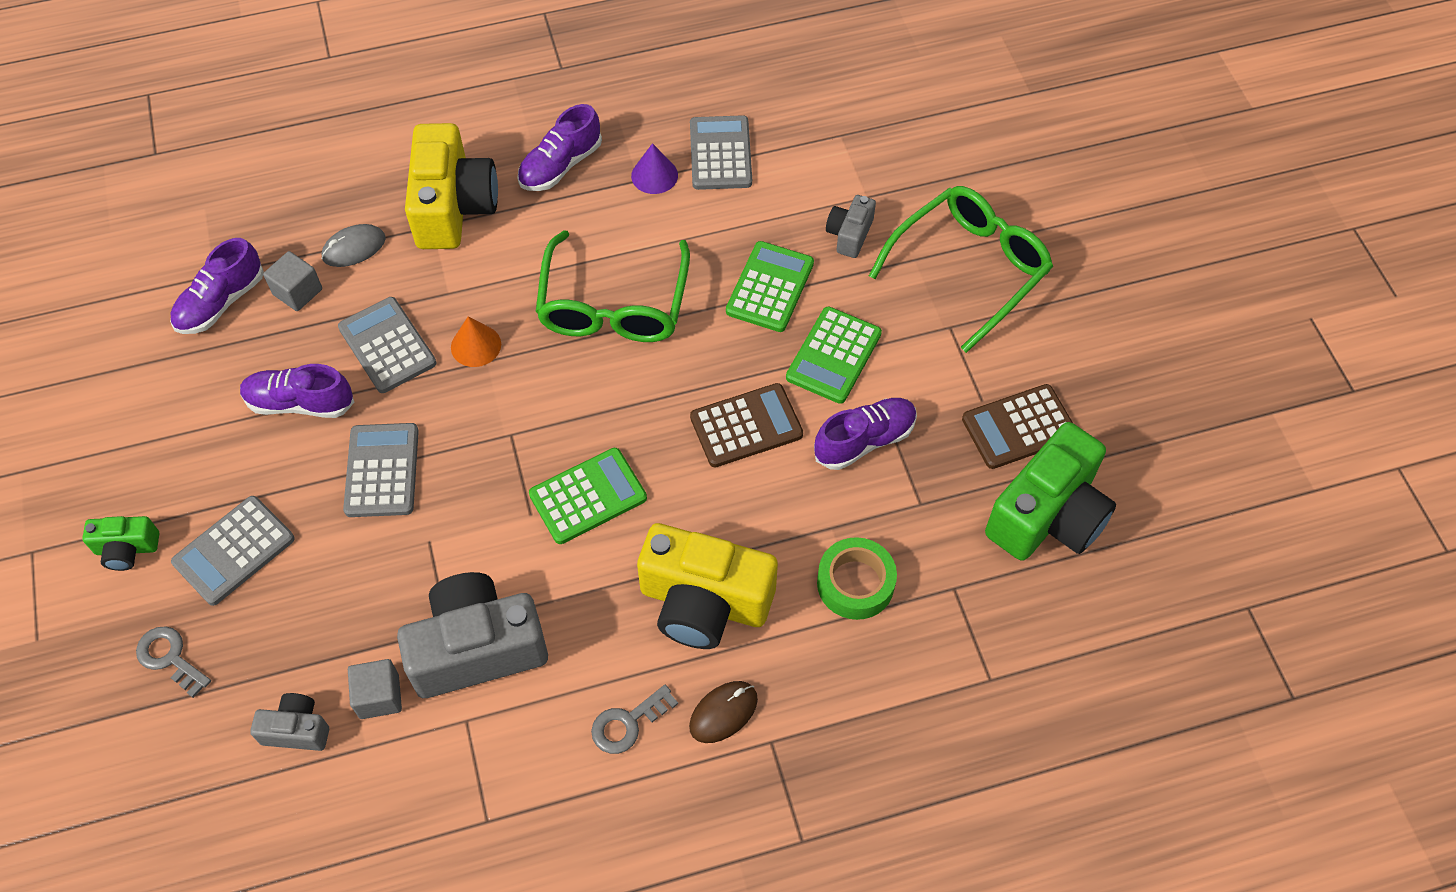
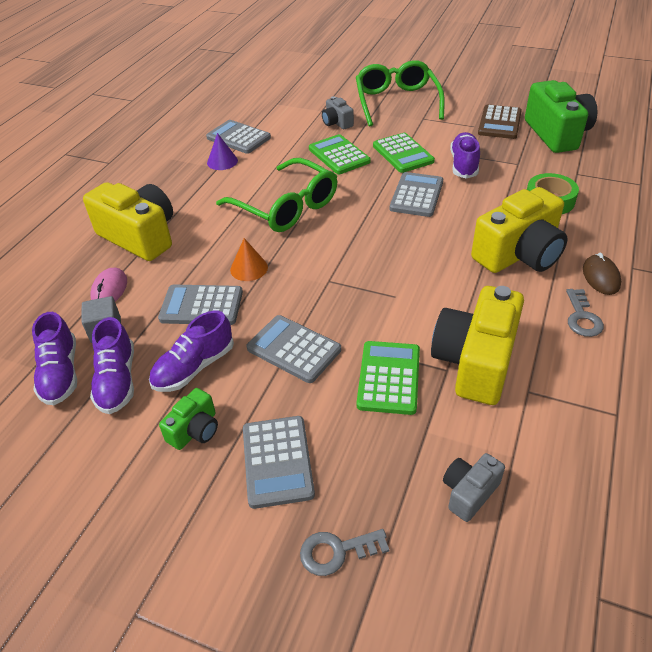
camera: 50 degrees left, 15 degrees down
(127, 549) = (206, 535): green camera -> green camera (195, 430)
(354, 248) = (109, 289): grey mouse -> pink mouse
(379, 696) = (475, 429): grey cube -> none
(477, 648) = (475, 362): grey camera -> yellow camera
(560, 165) = (170, 188): purple shoe -> purple shoe (117, 381)
(588, 496) = (405, 268): green calculator -> green calculator (388, 378)
(746, 426) = (416, 195): brown calculator -> grey calculator

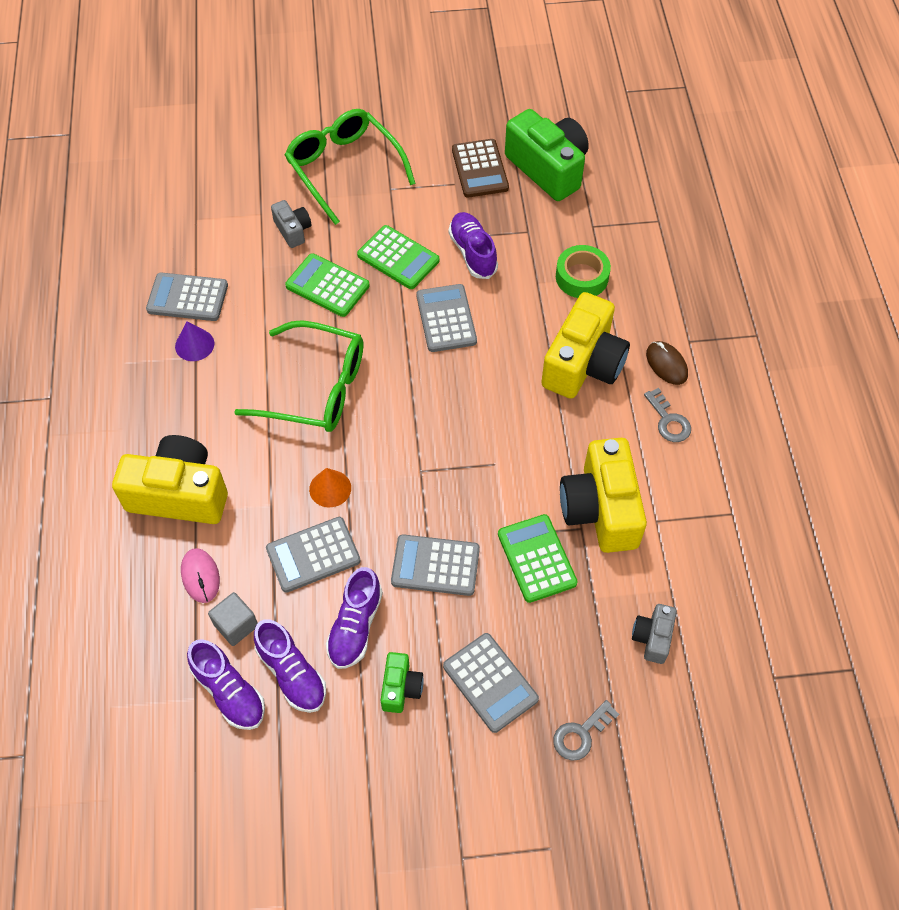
camera: 30 degrees left, 15 degrees up
(337, 123) = (293, 230): grey camera -> grey camera turned 150 degrees counterclockwise

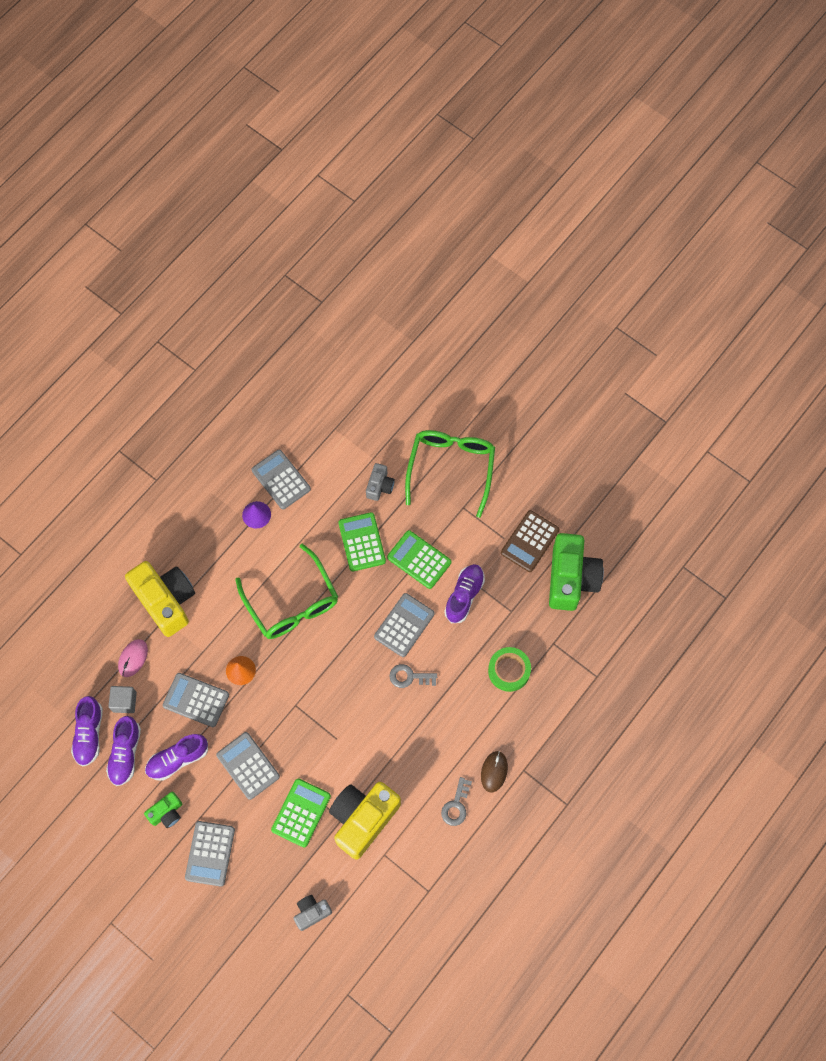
camera: 45 degrees right, 10 degrees up
(398, 258) = (419, 560): green calculator -> green calculator turned 135 degrees clockwise
(581, 734) = (224, 923): grey key -> grey key (409, 677)
(583, 364) = (448, 726): yellow camera -> none

